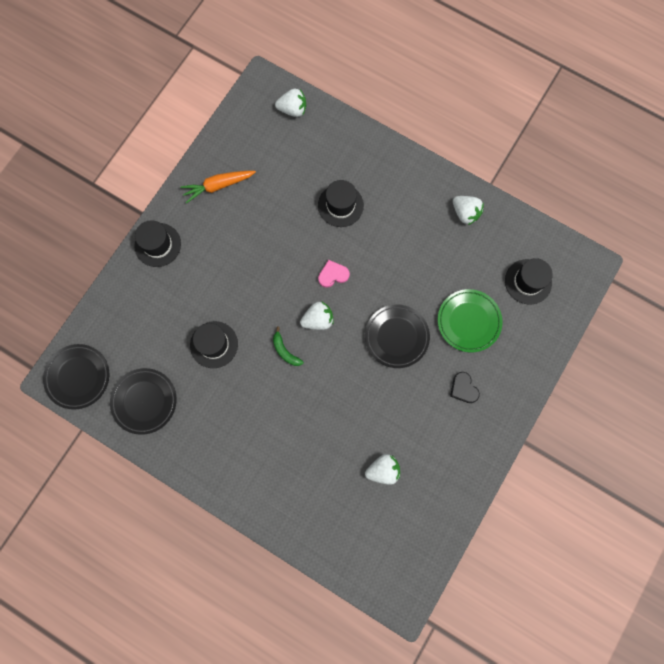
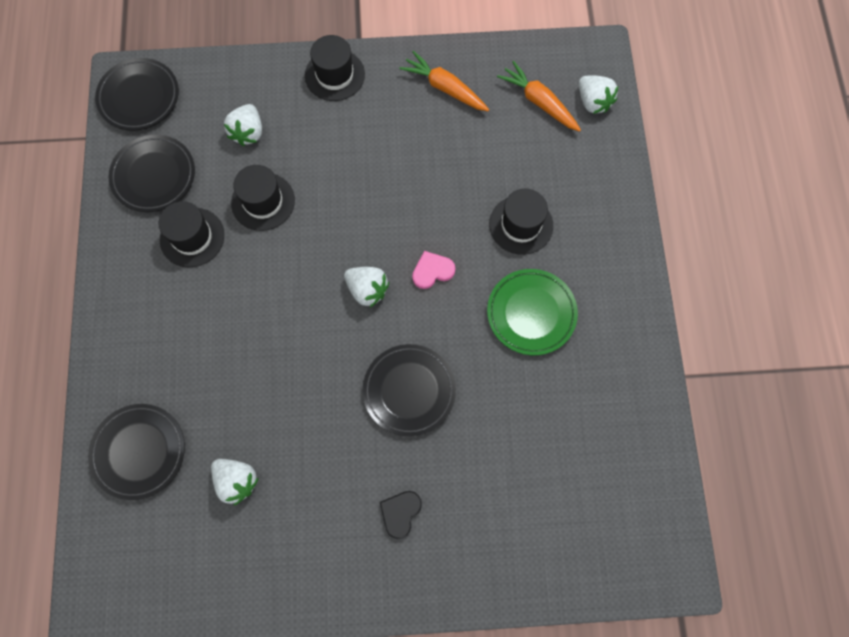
camera: 55 degrees right, 5 degrees down
(269, 139) = (539, 102): none -> orange carrot
(285, 351) = (306, 279): green banana -> none
(325, 518) = (139, 452): none -> black plate
(333, 275) = (432, 271): pink heart -> pink heart turned 60 degrees counterclockwise
(465, 213) = (622, 370): white strawberry -> white strawberry (248, 132)
(468, 321) = (489, 464): green plate -> green plate (531, 313)
(528, 281) = (594, 505): black hat -> black hat (192, 237)

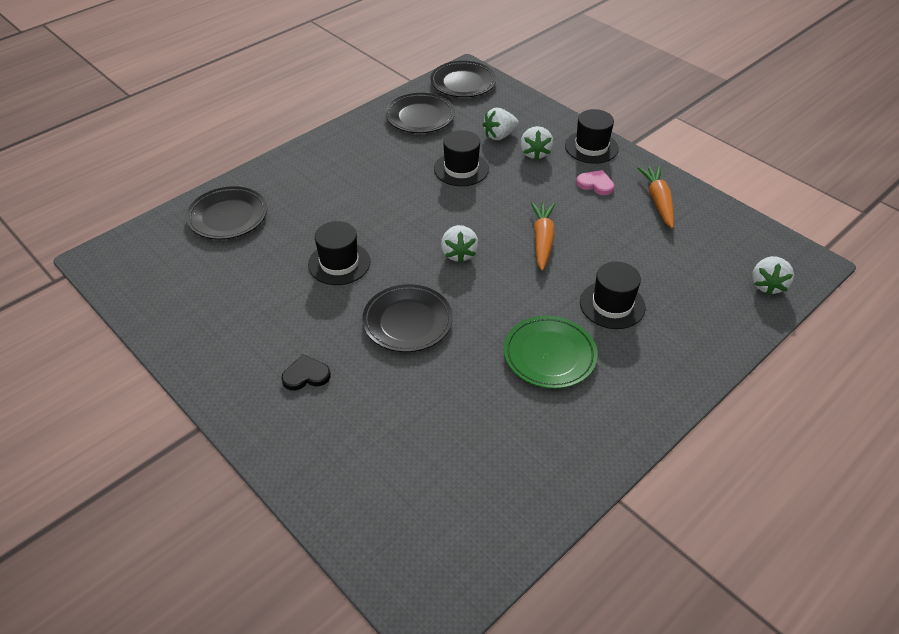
camera: 50 degrees right, 25 degrees down
(192, 237) = (399, 154): black hat -> black hat (339, 263)
(237, 481) = (249, 273): white strawberry -> white strawberry (535, 153)
(432, 271) = (514, 278): pink heart -> pink heart (595, 184)
(539, 102) = (721, 255): orange carrot -> orange carrot (542, 240)

